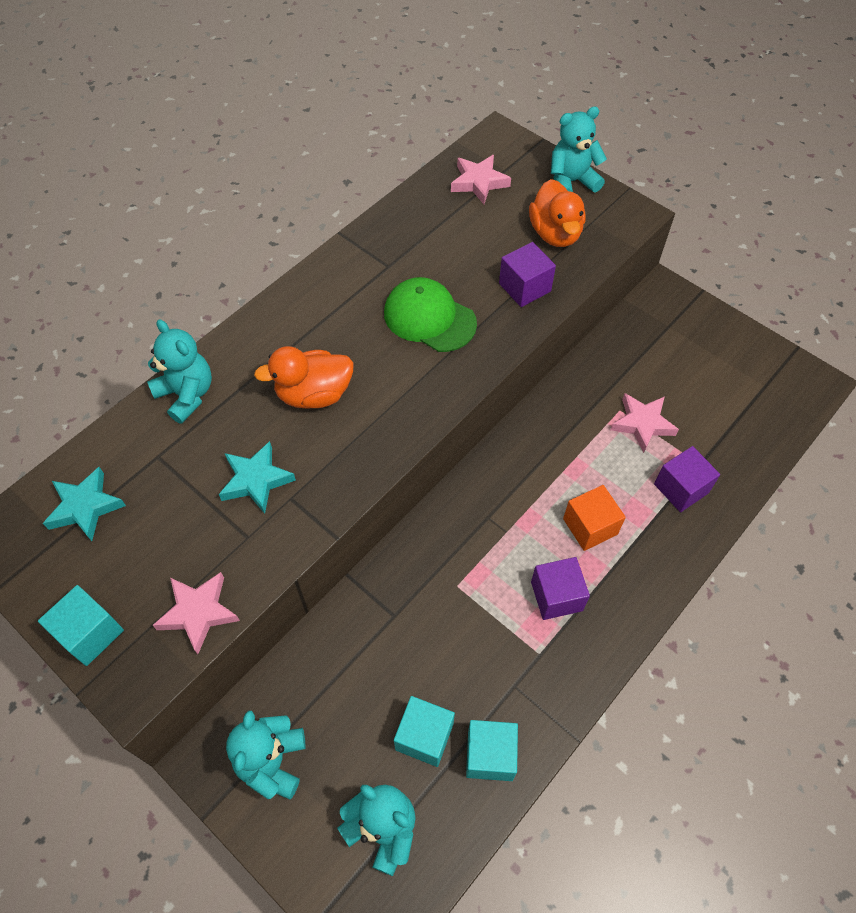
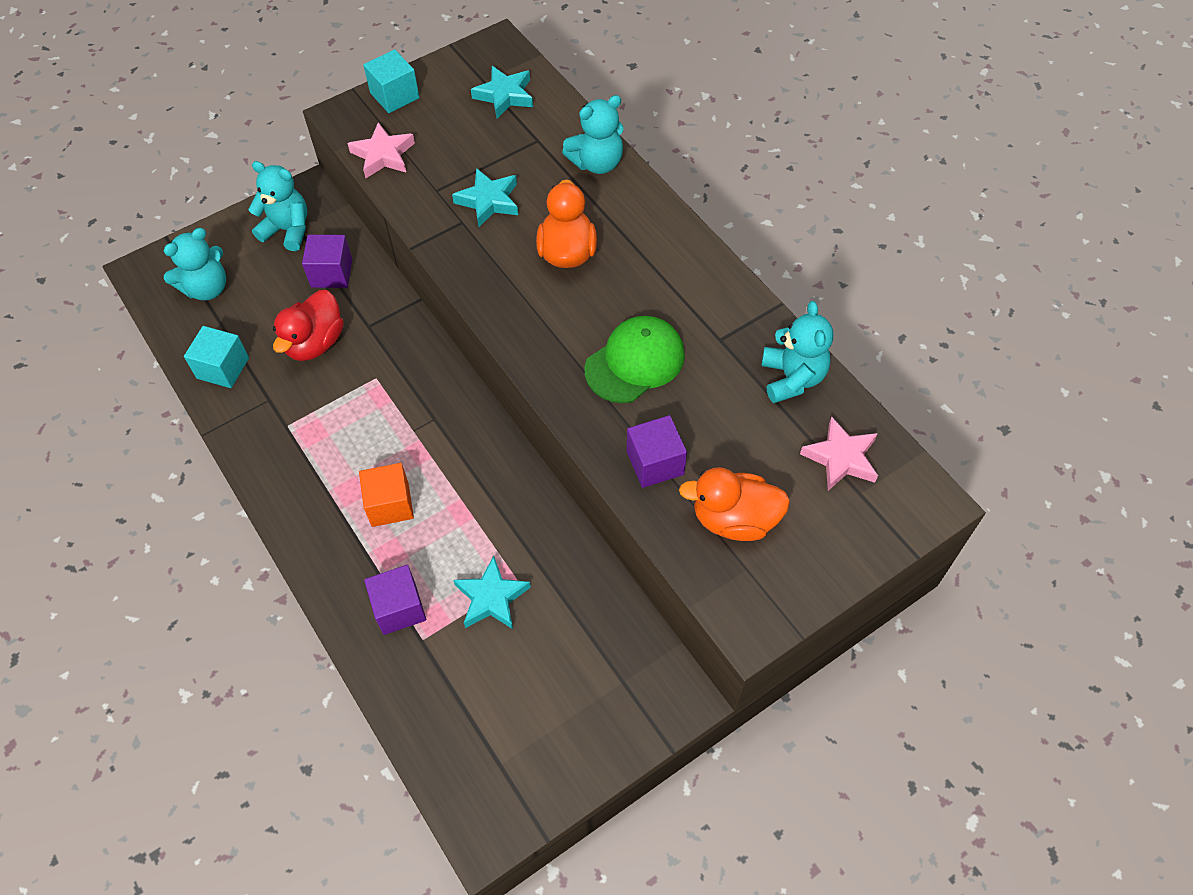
camera: 105 degrees right, 0 degrees up
(424, 736) = (259, 327): turquoise cube -> none
(430, 663) = (315, 343): none -> red duck
(556, 596) = (332, 454): purple cube -> purple cube (331, 273)
(571, 182) = (825, 566): turquoise teddy bear -> turquoise teddy bear (792, 378)
(642, 424) = (491, 598): pink star -> turquoise star

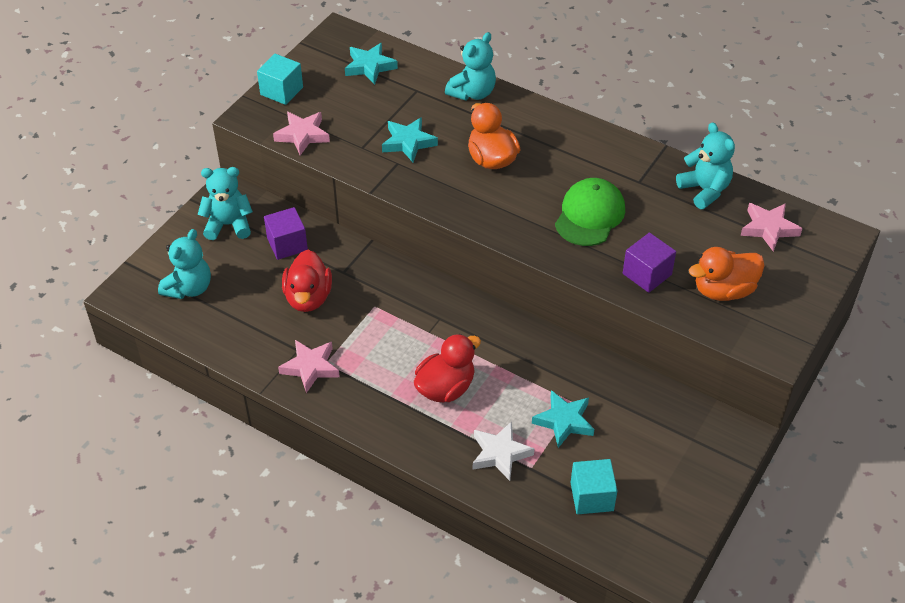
camera: 25 degrees left, 10 degrees down
(223, 368) = (244, 340): turquoise cube -> turquoise cube (592, 496)
(268, 425) = (310, 367): none -> pink star
(390, 504) = (445, 388): orange cube -> red duck
(399, 608) = (500, 453): purple cube -> white star

